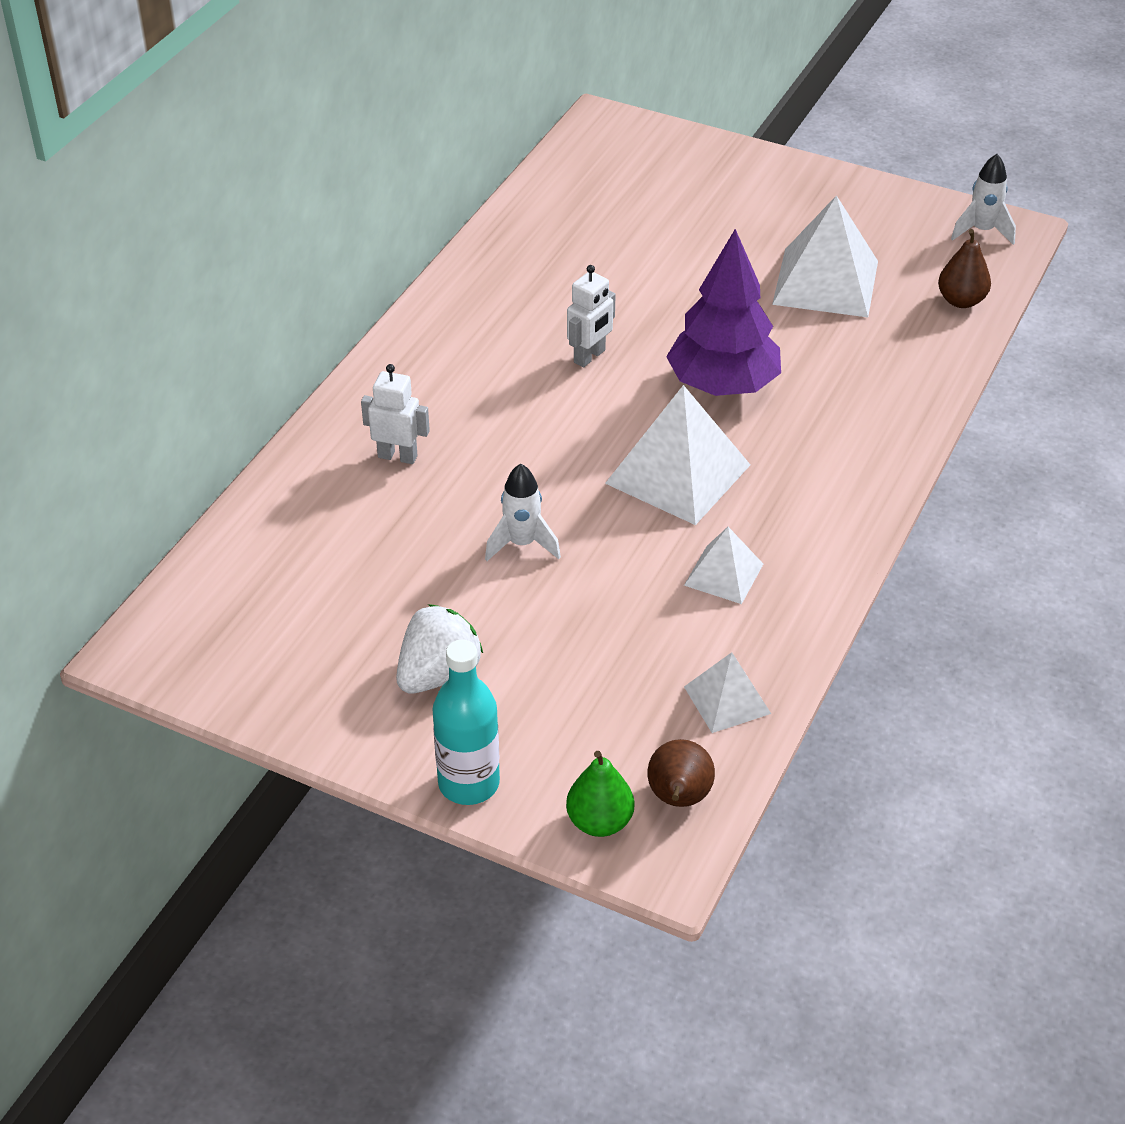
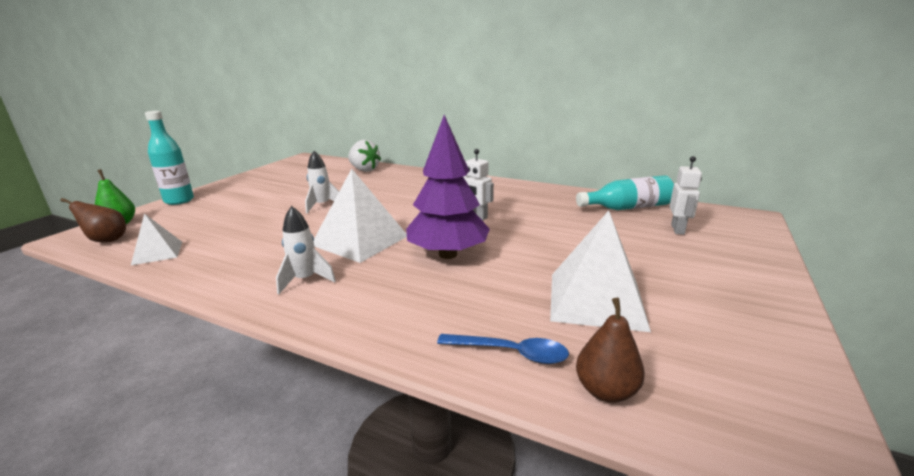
camera: 90 degrees right, 20 degrees down
(397, 456) = (397, 183): white robot -> white robot (678, 229)
(438, 674) = (249, 194): white strawberry -> white strawberry (364, 170)
(562, 209) = (627, 208): none -> turquoise bottle
(724, 574) = (260, 253): white pyramid -> none
(922, 345) = (511, 353): none -> blue spoon
(982, 231) = (784, 428): white rocket -> white rocket (305, 280)

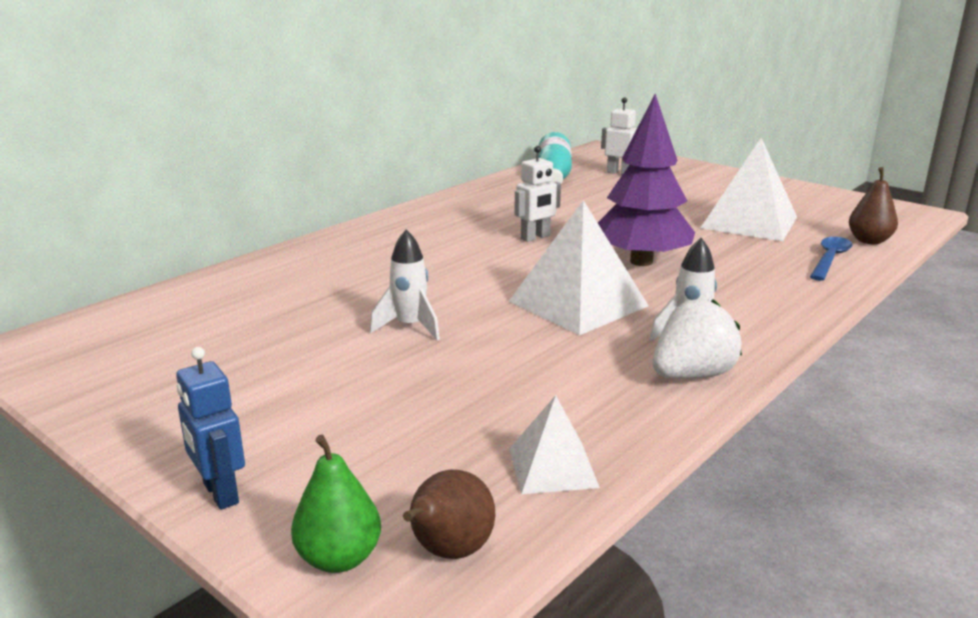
camera: 75 degrees left, 0 degrees up
(179, 200) = (220, 493): turquoise bottle -> blue robot
(364, 170) = (226, 289): white strawberry -> white strawberry (692, 375)

